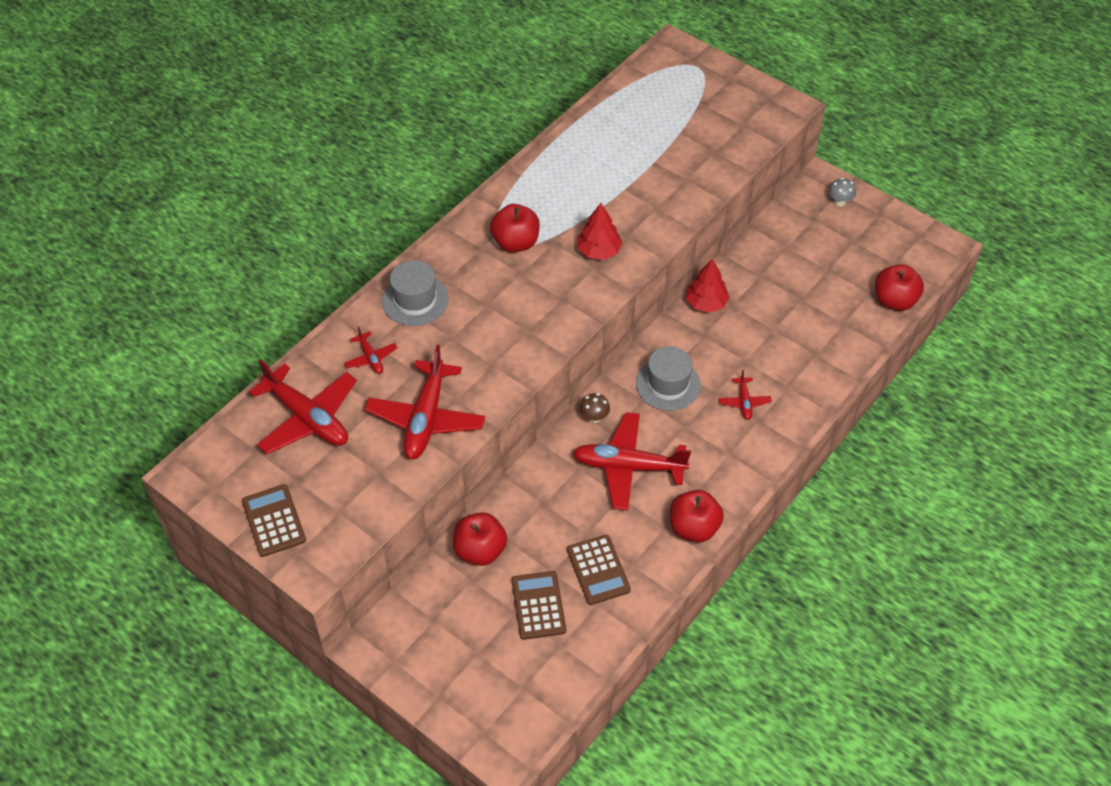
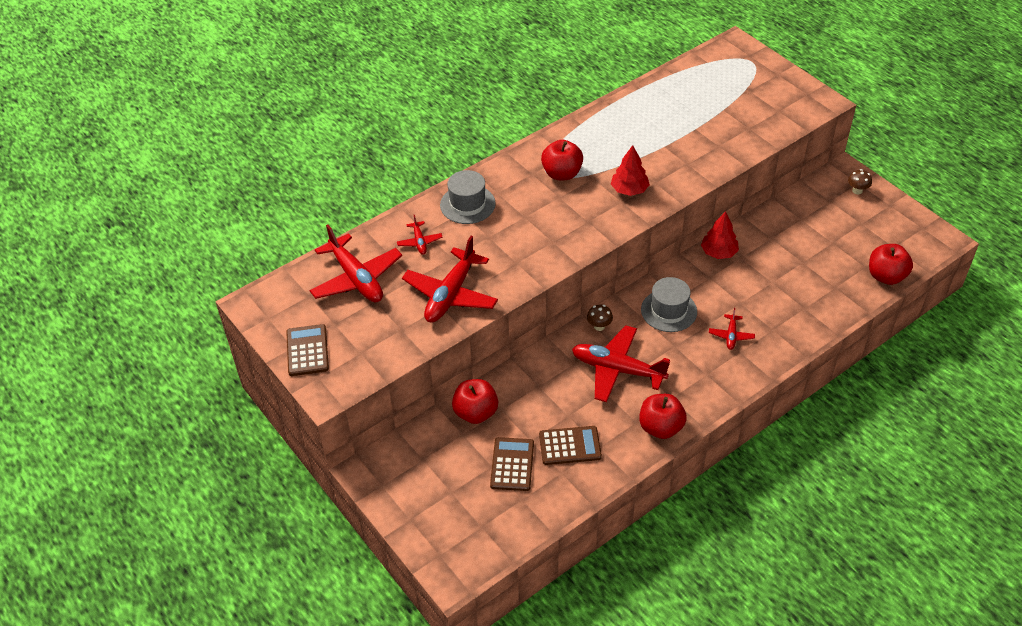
camera: 15 degrees right, 5 degrees down
(598, 570) = (570, 446): brown calculator -> brown calculator turned 90 degrees counterclockwise
(840, 202) = (857, 191): grey mushroom -> brown mushroom

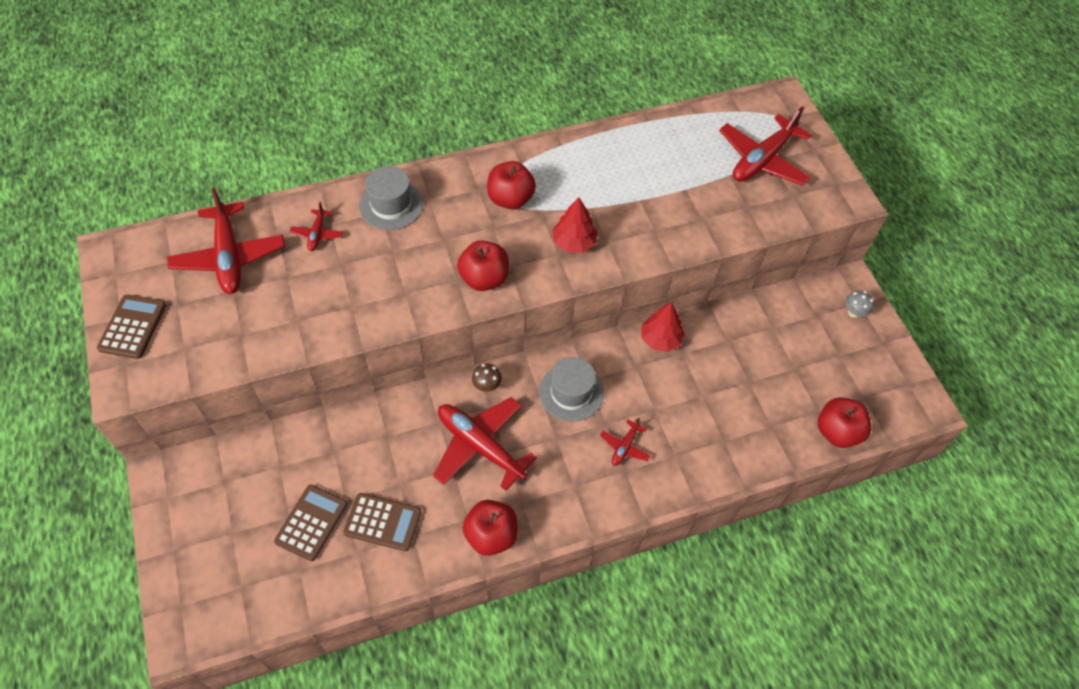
camera: 15 degrees right, 10 degrees up
(451, 294) = (315, 309): red plane -> red plane (762, 160)
(476, 413) = (306, 445): red apple -> red apple (484, 279)
(857, 191) = (854, 312): brown mushroom -> grey mushroom

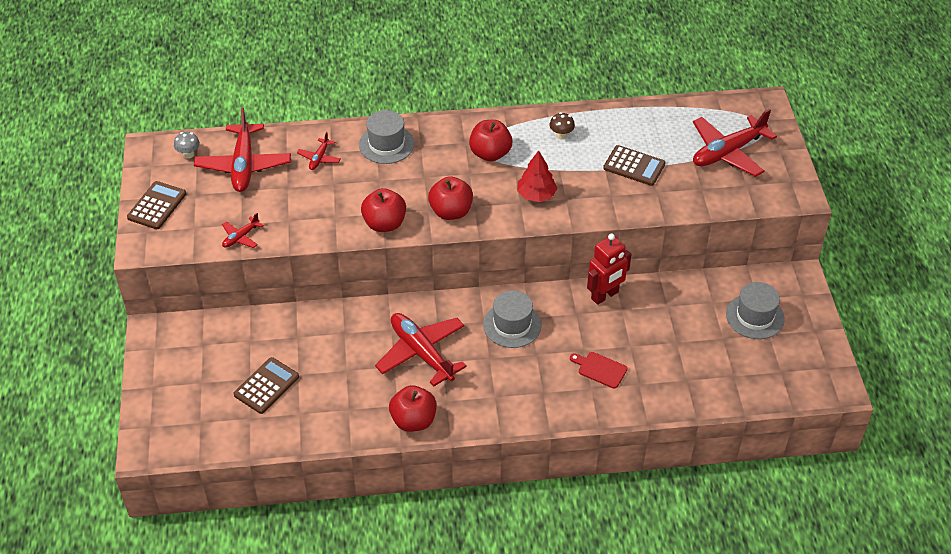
camera: 15 degrees right, 10 degrees down
(383, 522) = (325, 395): brown calculator -> brown calculator (634, 166)
(487, 386) = (439, 308): brown mushroom -> brown mushroom (561, 135)
(624, 447) = (547, 374): red plane -> red plane (241, 237)
(660, 339) = (605, 295): red tree -> red robot
(679, 430) = (600, 369): none -> red cutting board
(820, 337) = (755, 316): none -> grey hat
(837, 432) = (746, 394): red apple -> red apple (384, 224)
(854, 312) = (794, 301): grey mushroom -> grey mushroom (189, 154)

